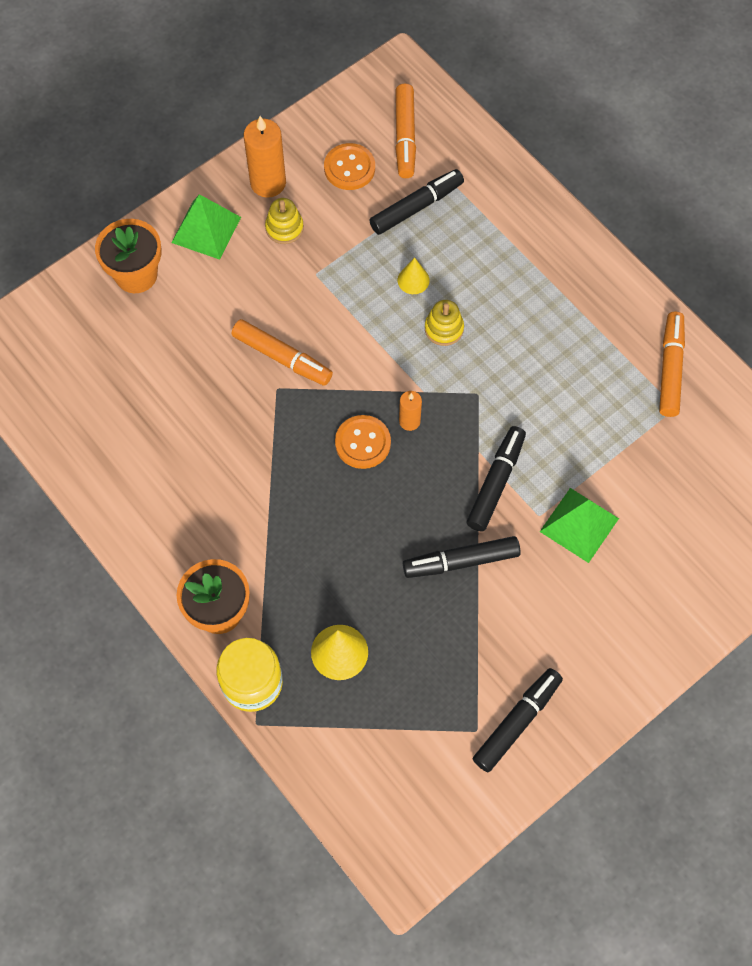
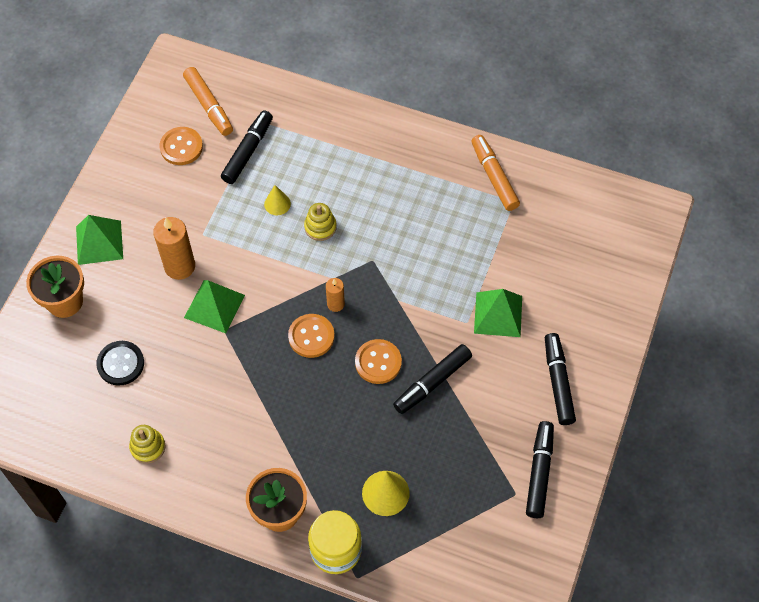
camera: 30 degrees left, 5 degrees down
(153, 369) = (120, 364): none -> black button
(268, 183) = (126, 186): orange candle -> orange candle (179, 266)
(282, 357) = (214, 306): orange marker -> green pyramid
(284, 228) = (158, 213): yellow stacking toy -> yellow stacking toy (148, 447)
(416, 508) = (378, 362): none -> orange button
(496, 482) = (423, 315): black marker -> black marker (558, 382)

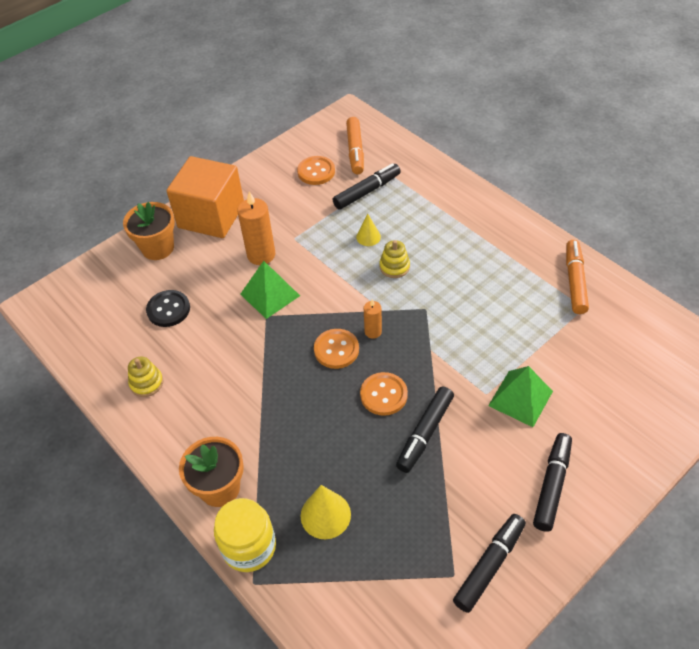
camera: 30 degrees right, 10 degrees down
(99, 242) = (211, 216): green pyramid -> orange cube
(432, 382) = (425, 433): black marker -> black marker turned 45 degrees counterclockwise

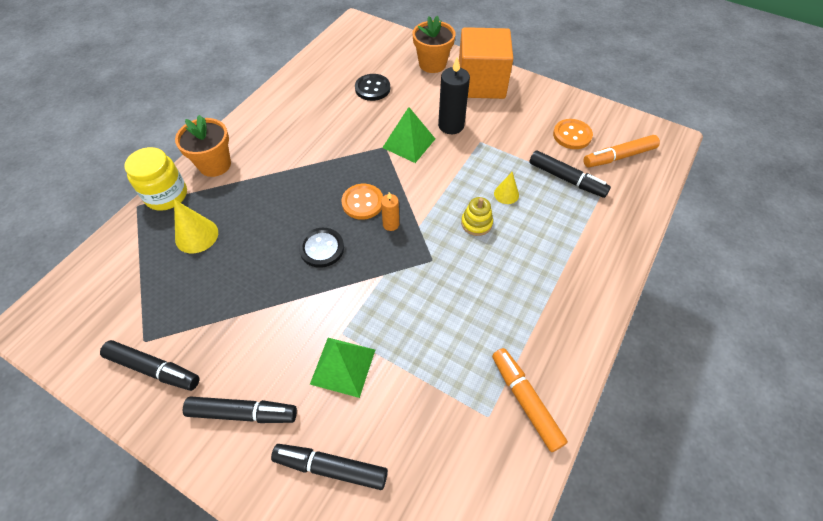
camera: 70 degrees right, 5 degrees up
(146, 383) = (300, 98): yellow stacking toy -> none
(261, 255) = (451, 125): orange candle -> black candle
(383, 395) = (322, 248): orange button -> black button
(425, 433) = (286, 289): black marker -> black marker (331, 467)
(575, 281) = (525, 401): orange marker -> orange marker turned 105 degrees counterclockwise

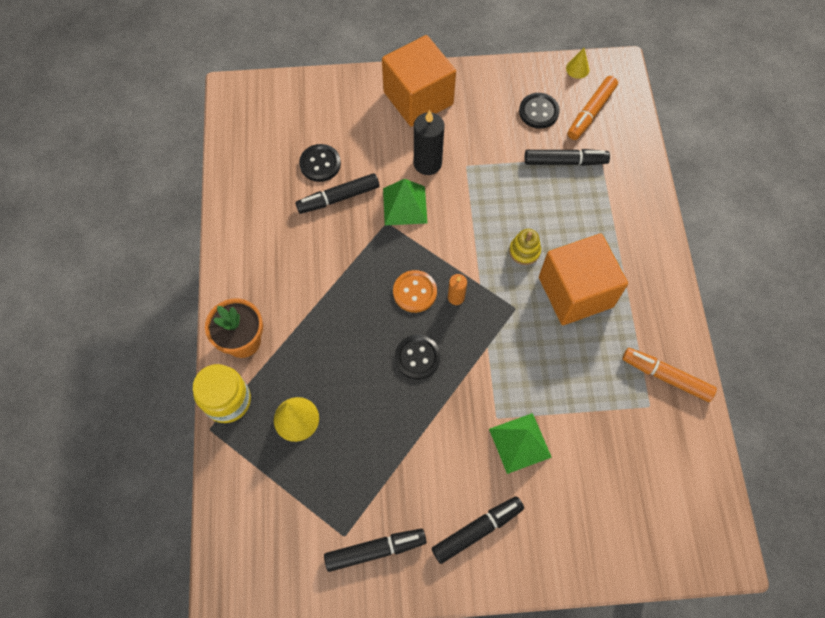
camera: 35 degrees left, 10 degrees up
(331, 467) = (573, 519): black marker -> black marker (338, 198)
(432, 64) = (354, 101): orange flower pot -> none
(495, 278) = (575, 292): none -> orange cube
(506, 194) = (527, 207): yellow cone -> yellow cone (577, 69)
(572, 135) = (538, 112): orange button -> black button

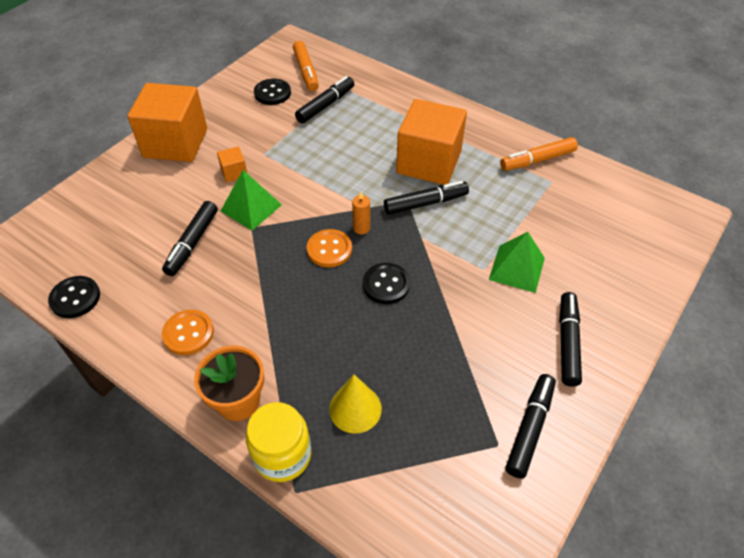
camera: 50 degrees left, 15 degrees down
(266, 264) = (188, 333): none -> orange button
(320, 164) = (148, 235): black button -> black button (75, 298)
(427, 163) = (234, 172): black candle -> orange cube
(524, 251) = (368, 167): yellow stacking toy -> none
(526, 324) = (425, 203): none -> black marker
(577, 69) = (266, 57): yellow cone -> none

